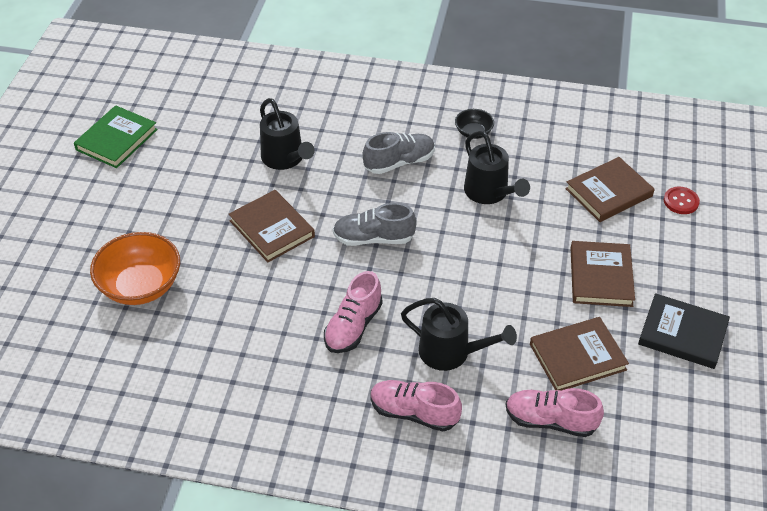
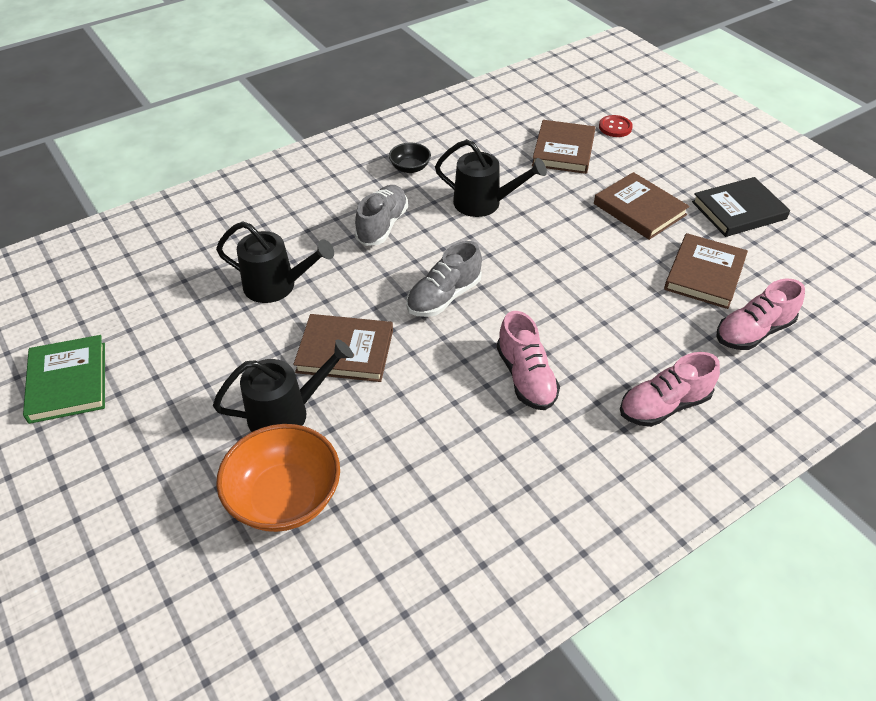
camera: 45 degrees left, 0 degrees up
(452, 353) = (624, 338): black watering can -> black watering can (287, 413)

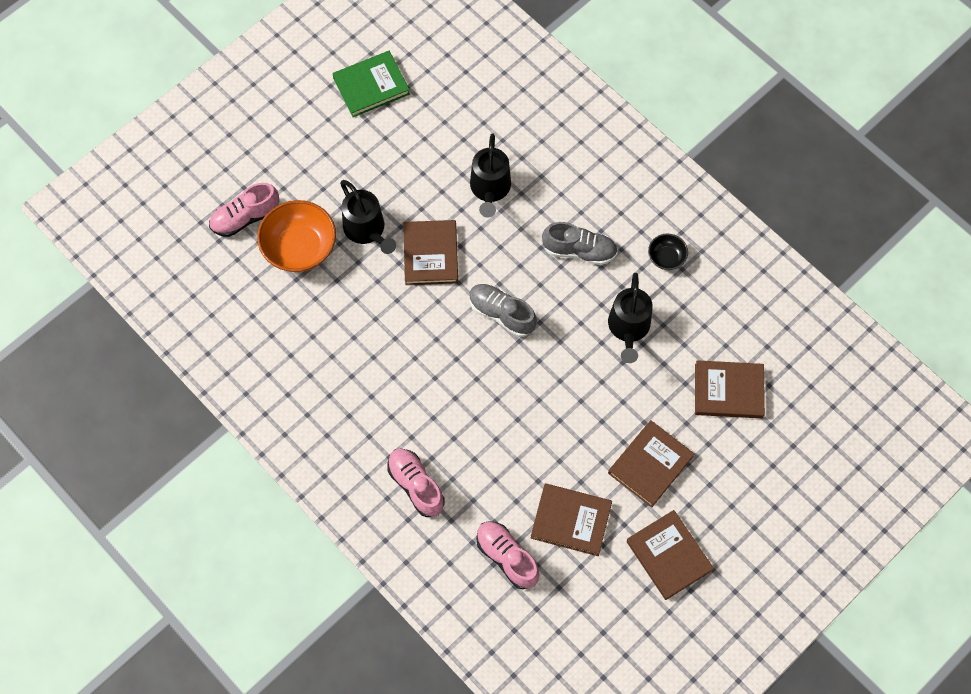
camera: 80 degrees right, 20 degrees up
(526, 377) = (427, 384): pink shoe -> pink shoe (245, 217)
(615, 127) = (782, 439): red button -> none
(738, 210) = (669, 556): black book -> brown book

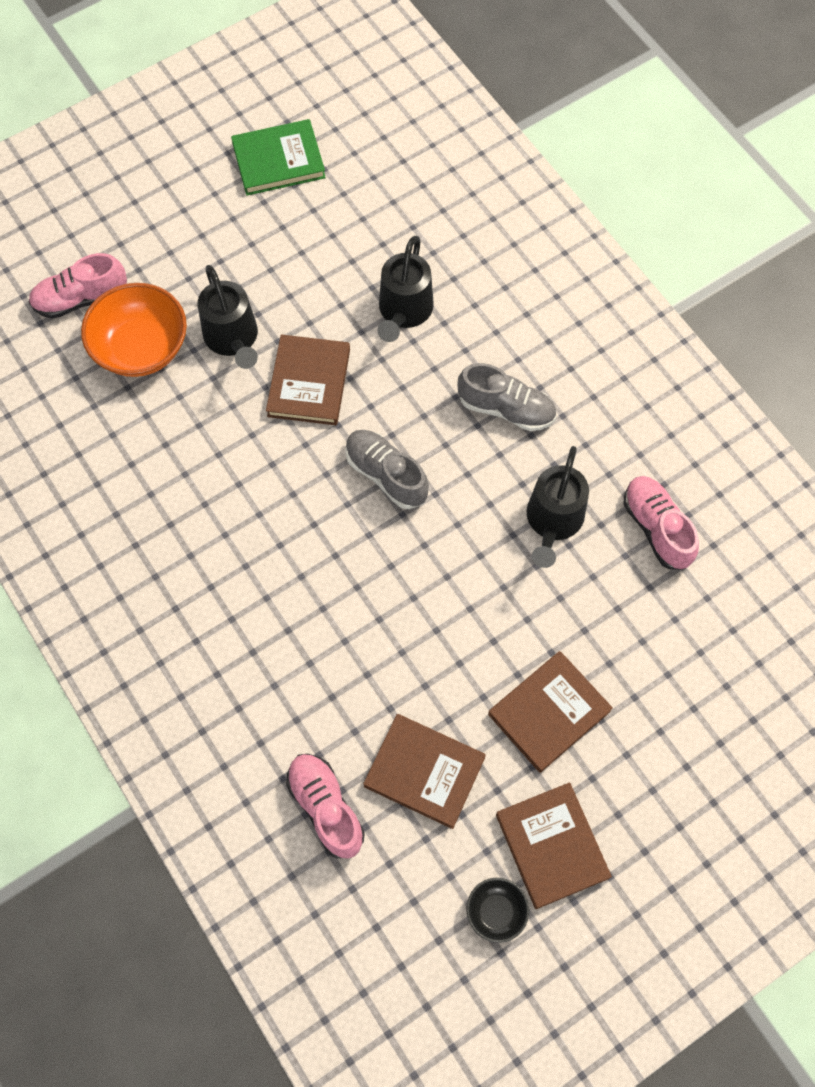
camera: 10 degrees right, 0 degrees up
(416, 485) = (223, 686): pink shoe -> pink shoe (656, 528)
(666, 257) = (621, 436): black bowl -> black bowl (496, 911)
(728, 391) = (675, 629): brown book -> none

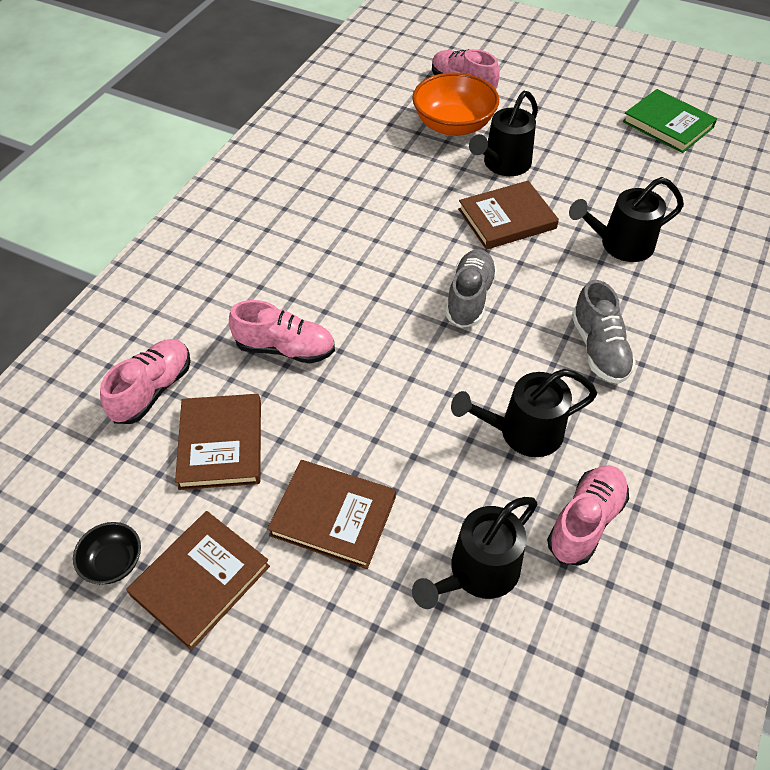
camera: 60 degrees right, 15 degrees down
(347, 666) = (285, 348): none -> pink shoe
(657, 632) = (477, 573): none -> black watering can

